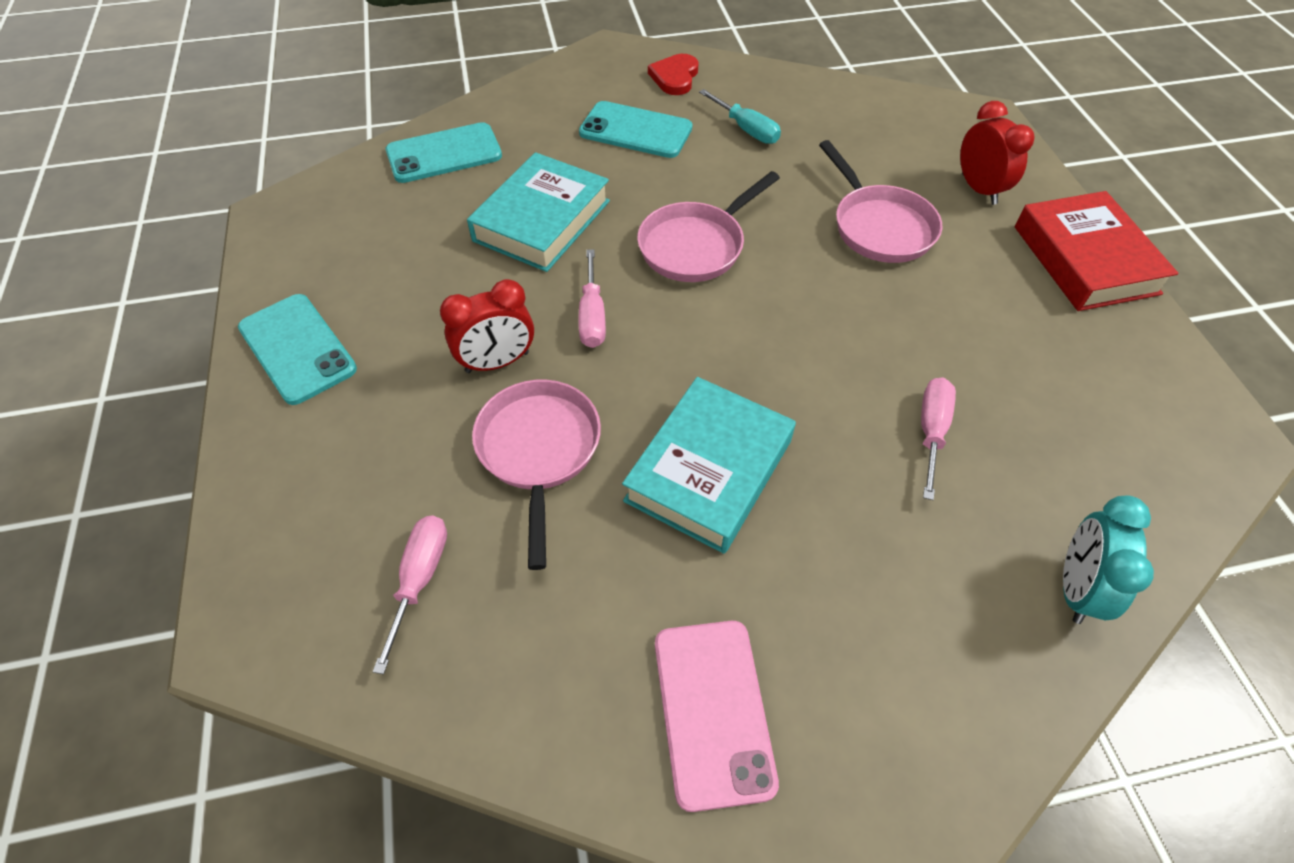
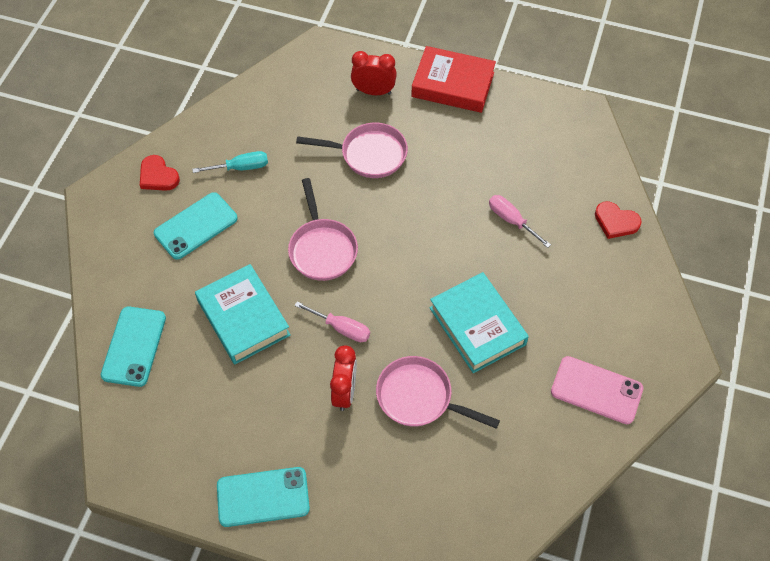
camera: 60 degrees left, 5 degrees up
(420, 579) = (465, 485): pink screwdriver -> none
(1076, 588) = (616, 222): turquoise clock -> red heart

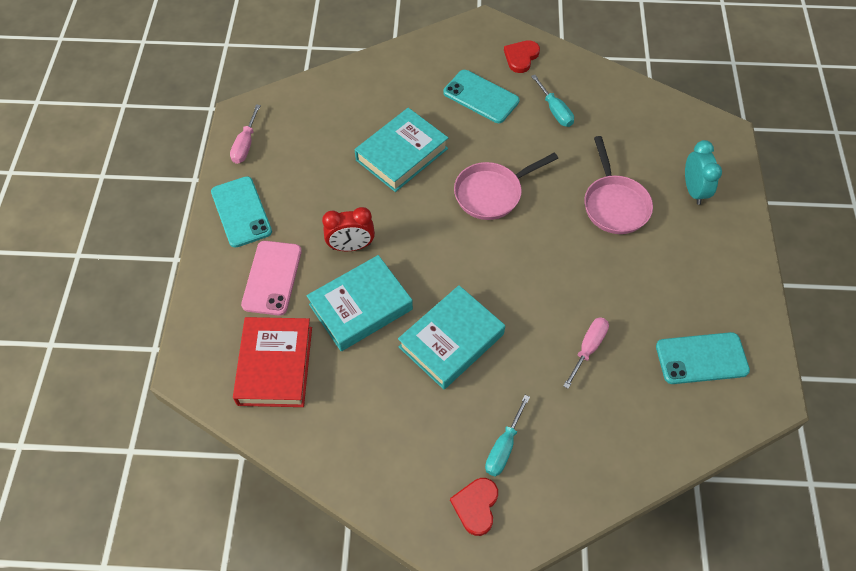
camera: 75 degrees right, 0 degrees up
(134, 346) = (353, 90): turquoise phone -> turquoise phone (701, 358)
(341, 328) = (414, 228): pink screwdriver -> pink screwdriver (245, 145)
(373, 91) = (693, 190): red clock -> turquoise clock
(419, 397) = (360, 307): pink pan -> turquoise book
(453, 84) = (739, 258): red book -> red book (275, 365)
(590, 311) = (503, 447): none -> turquoise screwdriver
(596, 390) = (411, 468): pink phone -> pink phone (272, 278)
(616, 222) = (629, 456): red heart -> red heart (476, 506)

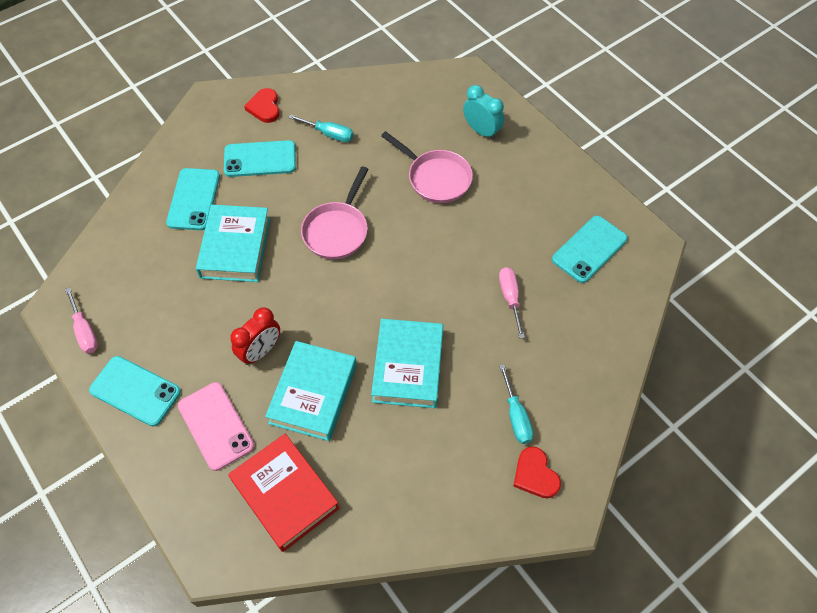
camera: 40 degrees left, 0 degrees up
(403, 97) = (194, 199): none -> turquoise phone

